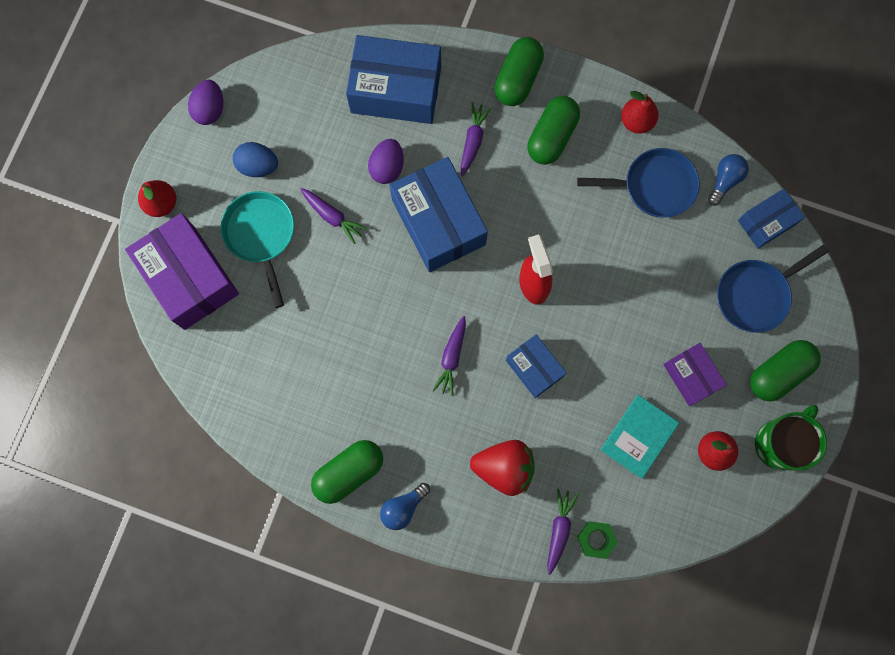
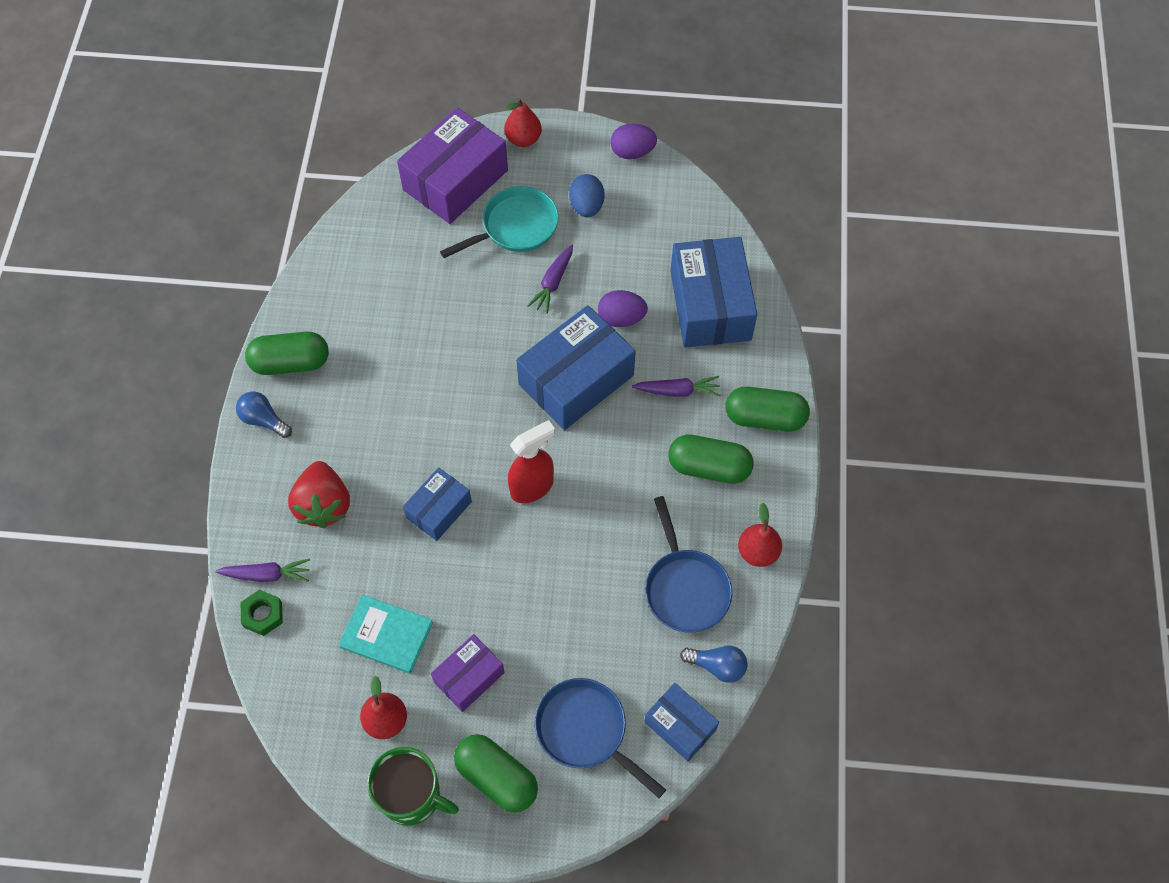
camera: 75 degrees right, 15 degrees down
(349, 472) = (291, 363): green capsule -> green capsule turned 45 degrees counterclockwise
(451, 358) = (430, 427): purple carrot -> none

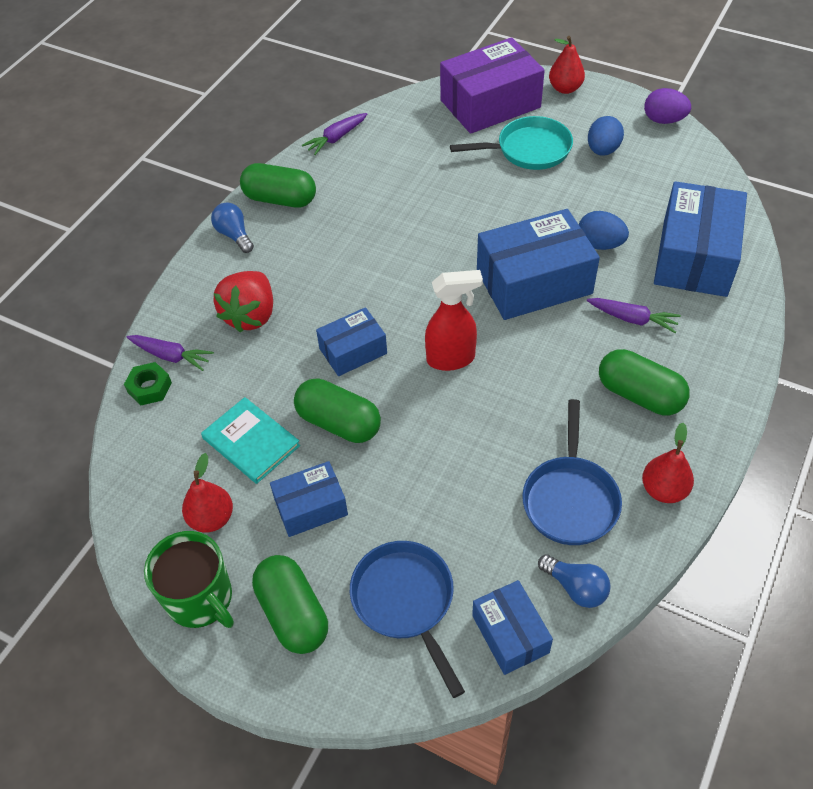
camera: 25 degrees right, 10 degrees down
(469, 677) = (311, 507): purple box -> blue box
(553, 283) = (545, 200): purple carrot -> purple carrot (336, 138)
(621, 318) = (600, 244): purple egg -> blue egg
(764, 418) = (717, 368): green capsule -> green capsule (339, 423)

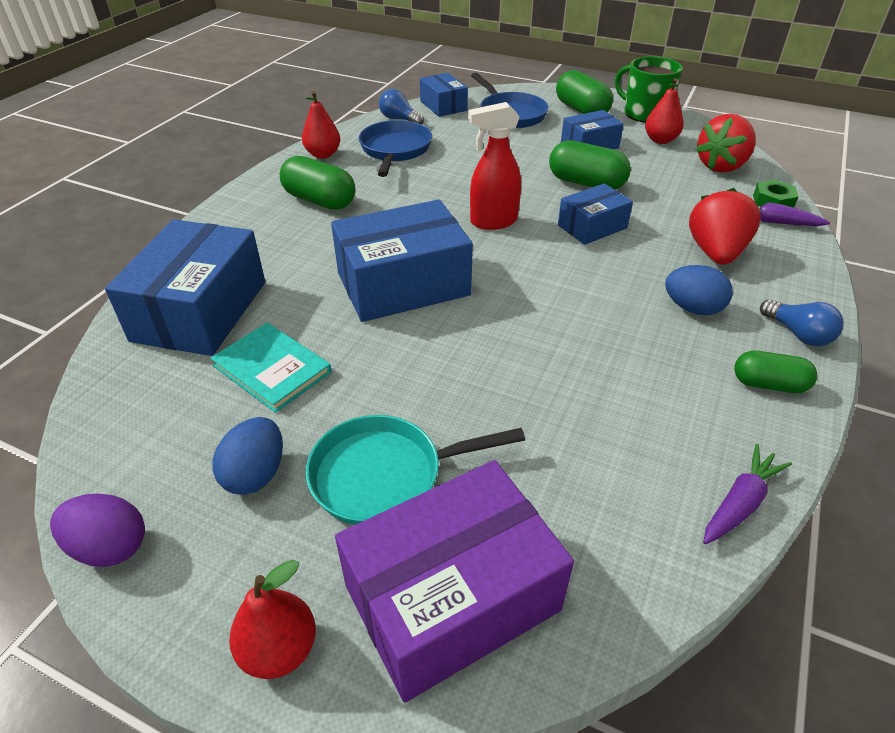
camera: 175 degrees right, 10 degrees down
(165, 455) = (721, 166): none -> red strawberry
(251, 442) = (655, 173): turquoise book -> turquoise book (272, 369)
(280, 199) = (768, 384): green capsule -> green capsule, size x0.65
(600, 244) = (312, 324): blue egg -> blue egg (692, 308)
(633, 319) = (302, 252): purple carrot -> none

